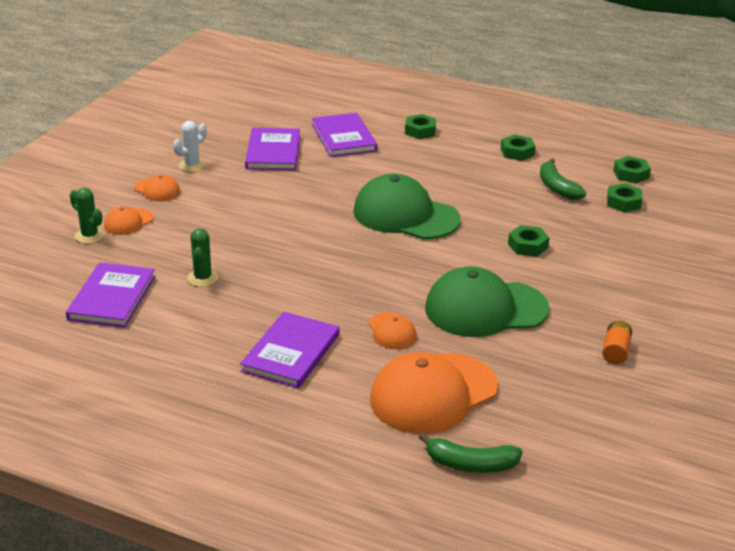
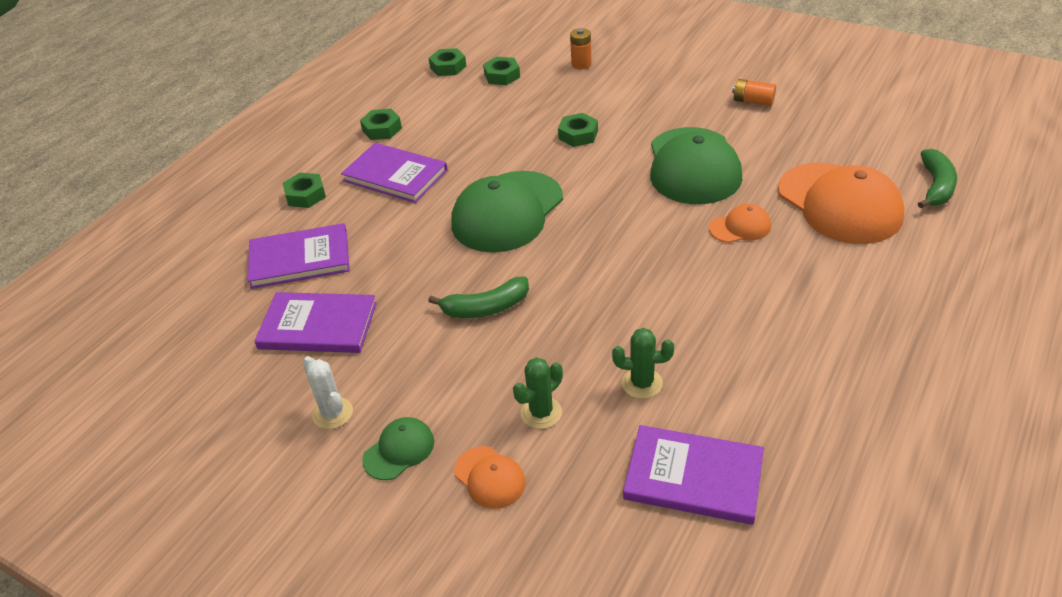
camera: 80 degrees left, 10 degrees up
(89, 236) = (525, 524): green cactus -> green cactus (541, 413)
(157, 190) = (399, 450): orange cap -> green cap
(291, 353) = (791, 300): purple book -> purple book (395, 175)
(557, 187) = (465, 110): green banana -> green banana (486, 308)
(660, 245) = (581, 64): none -> orange battery

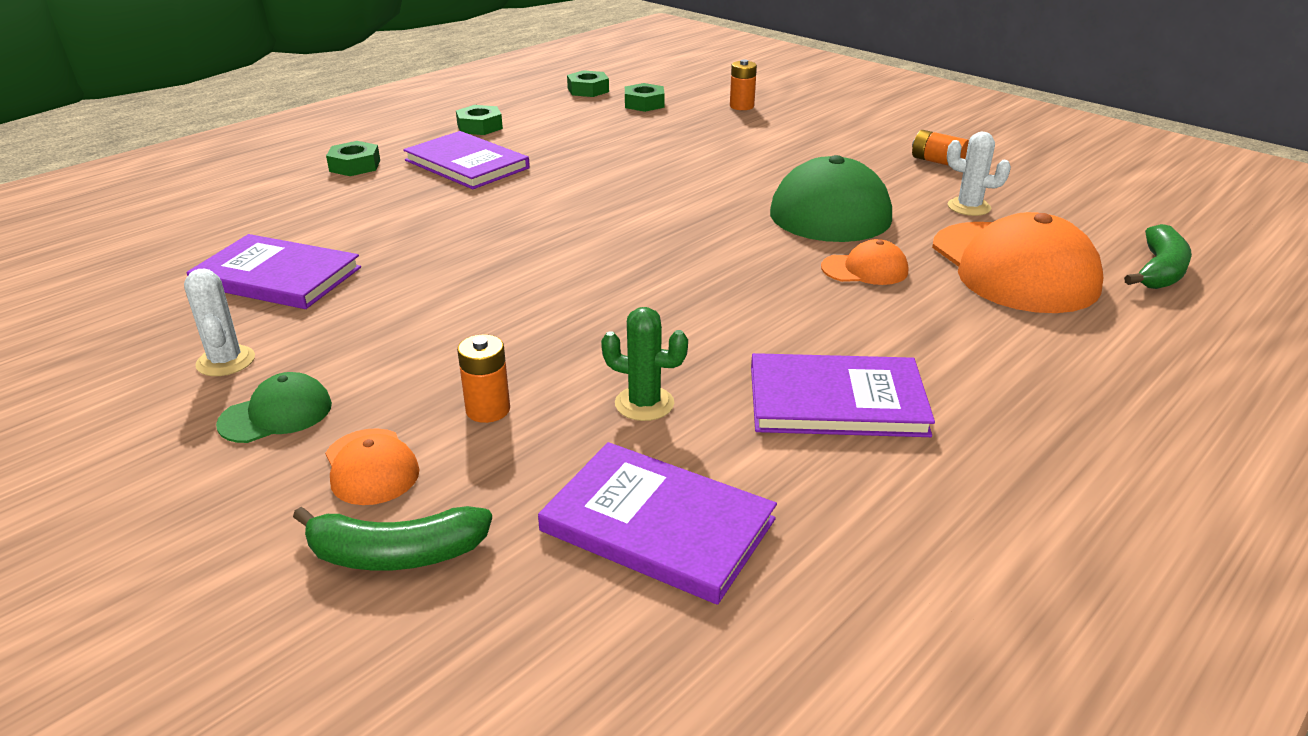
camera: 10 degrees right, 10 degrees down
(300, 259) = (305, 216): purple book -> purple book (836, 400)
(486, 308) = (489, 293): green banana -> green banana (396, 554)
(507, 212) = (575, 212): green cap -> none
(541, 413) = (488, 410): green cactus -> orange battery
(578, 135) = (703, 160): green nut -> none
(791, 147) = (969, 207): none -> white cactus

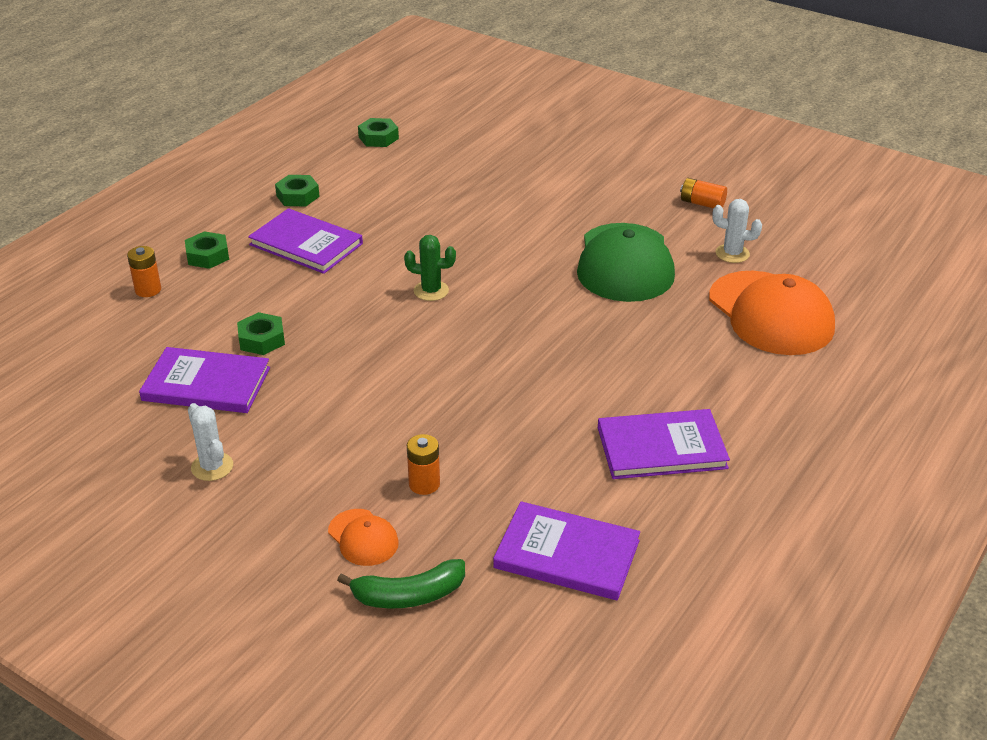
camera: 10 degrees left, 5 degrees up
(276, 414) = (275, 506): green cap -> none
(644, 104) = (436, 152): green nut -> green nut (261, 339)
(644, 404) = (531, 466): green cactus -> green cactus (431, 291)
(741, 106) = (524, 148): orange battery -> orange battery (148, 290)
(865, 269) = (661, 327): orange cap -> none
(1159, 271) = (875, 306): green banana -> none

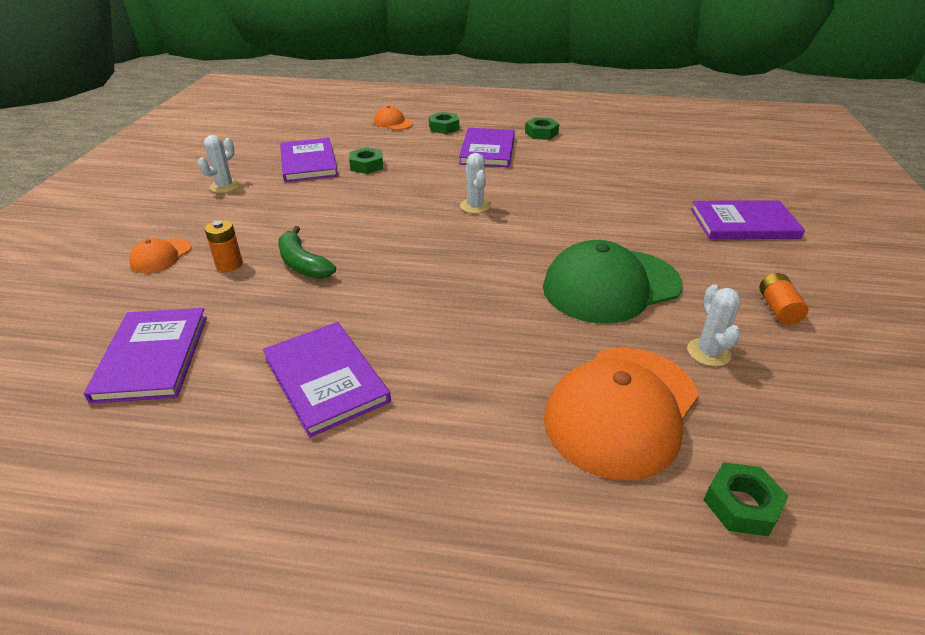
camera: 65 degrees right, 0 degrees up
(148, 290) = (393, 123): orange battery -> orange cap
(378, 138) = (651, 138): green nut -> green nut (741, 505)
(409, 595) = (96, 291): green banana -> green banana (302, 264)
(431, 291) = (475, 206): green cactus -> white cactus
(580, 164) = (744, 224): none -> purple book

